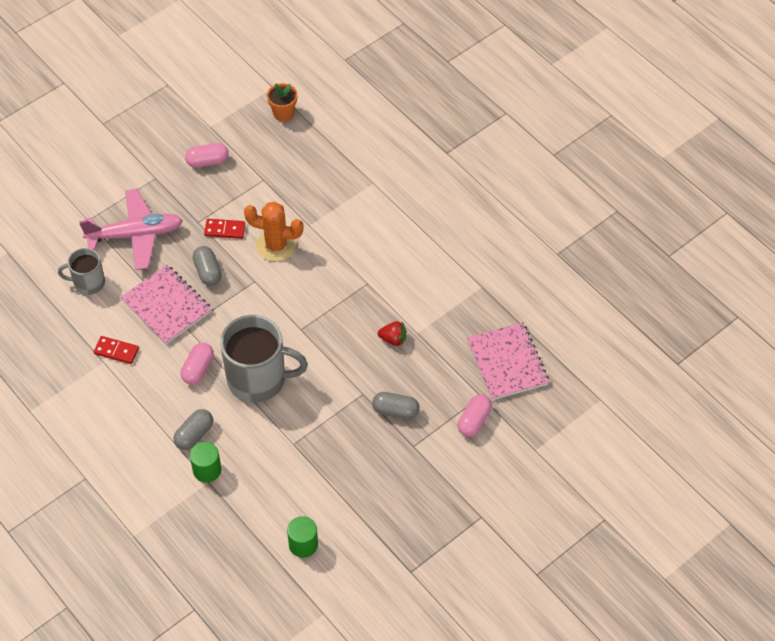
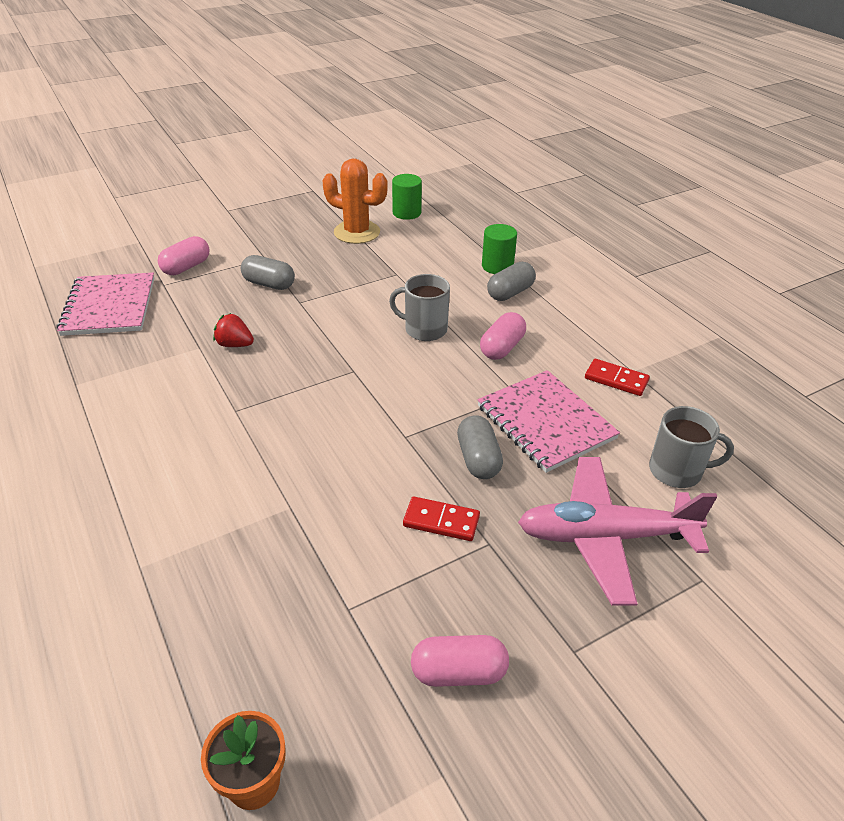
camera: 170 degrees left, 15 degrees down
(258, 379) = (424, 329): grey mug -> grey mug, size x0.55
(276, 245) = (357, 482): orange cactus -> orange cactus (357, 232)

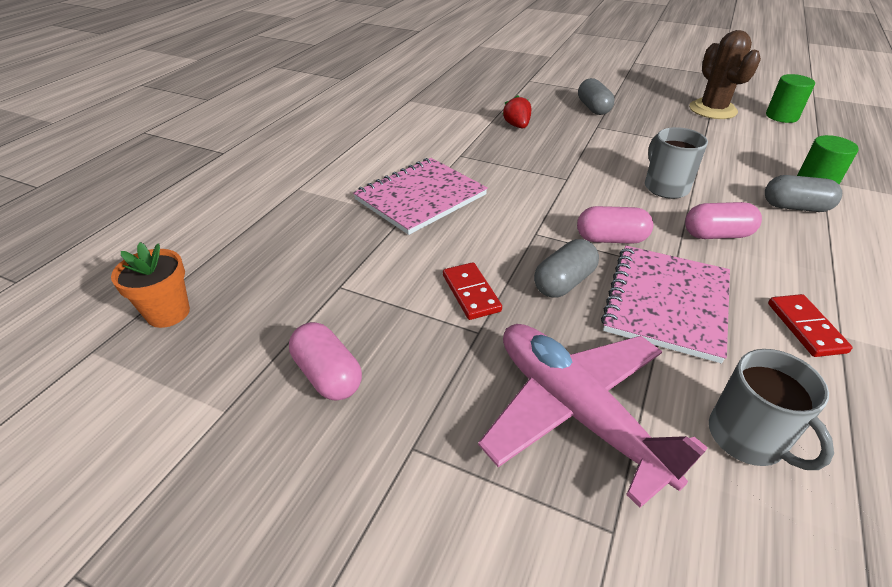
camera: 55 degrees right, 0 degrees up
(109, 306) = (483, 77): pink notebook -> pink notebook (420, 197)
(186, 267) = (556, 78): pink capsule -> pink capsule (611, 239)
(357, 232) = (712, 110): orange cactus -> brown cactus

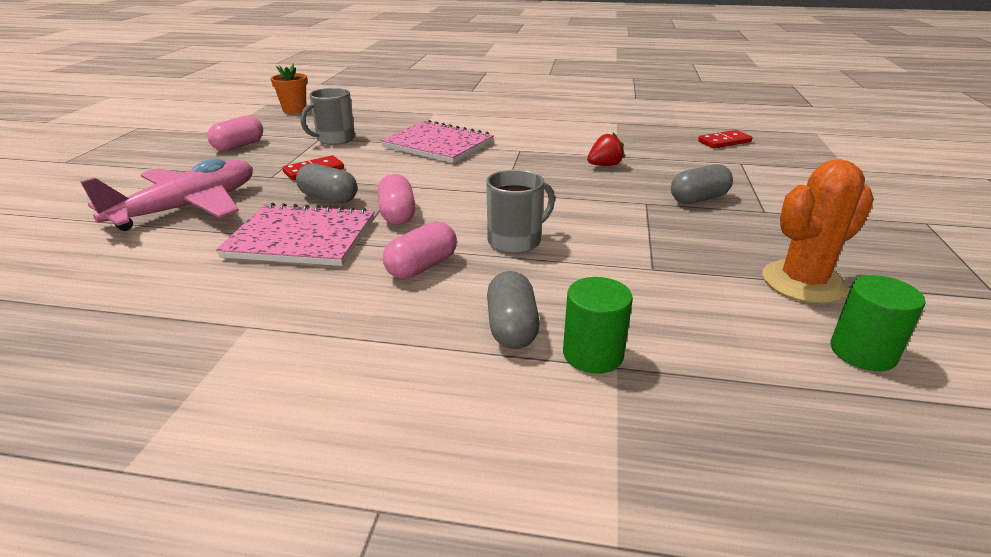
camera: 75 degrees right, 10 degrees down
(712, 110) = (803, 282): brown cactus -> orange cactus
(716, 235) = (422, 267): pink capsule -> pink capsule turned 60 degrees clockwise
(747, 437) = (141, 265): grey mug -> grey mug (335, 139)
(806, 327) = (262, 305): red domino -> red domino (724, 142)

